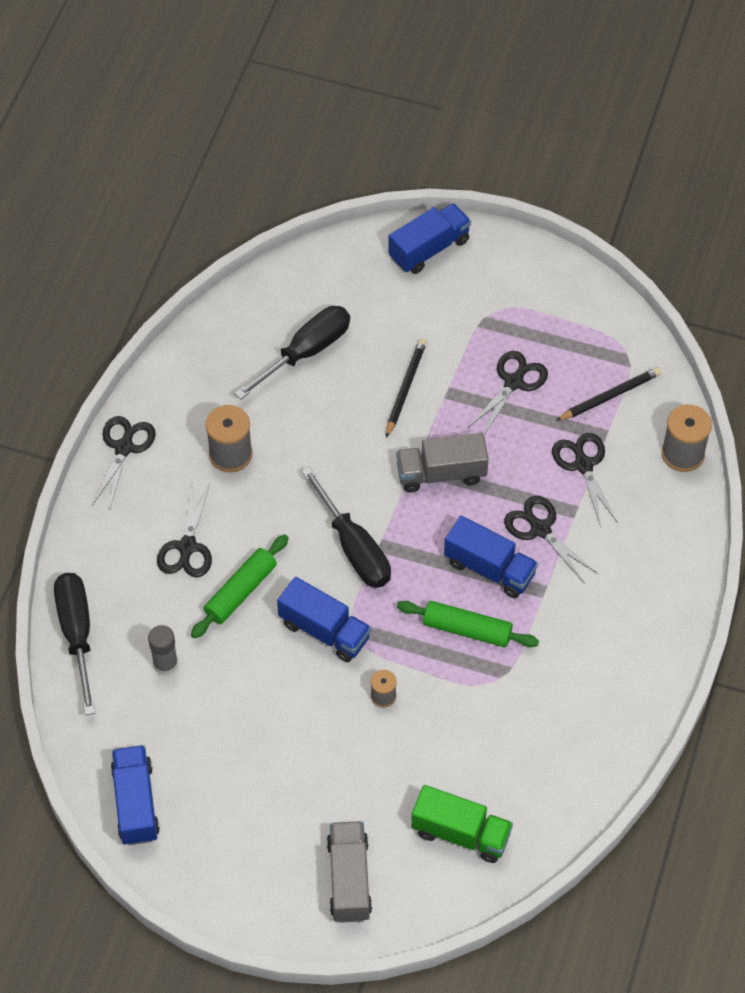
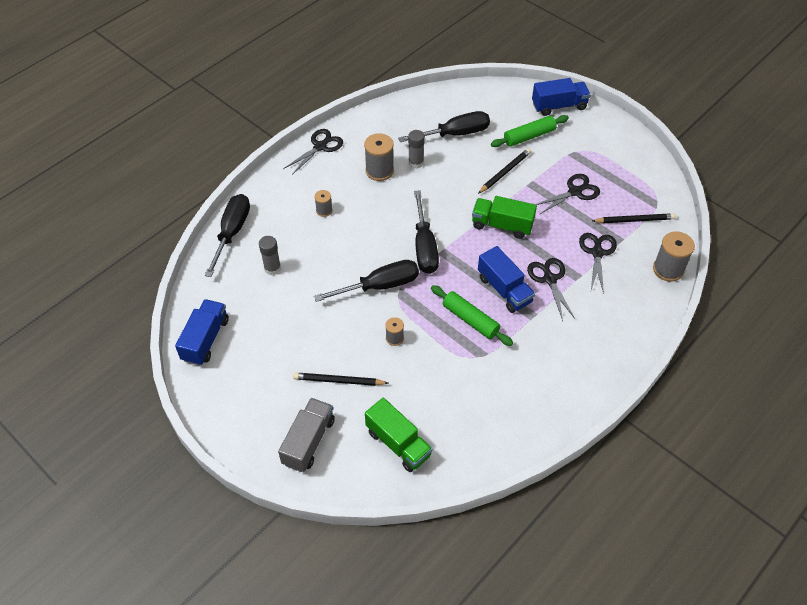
camera: 25 degrees right, 5 degrees down
(187, 548) = (324, 210): black scissors -> grey spool
(240, 591) = (341, 245): green rolling pin -> green rolling pin (529, 136)
(275, 421) = (416, 163): none -> grey glue stick
(324, 630) = (379, 286): blue truck -> black screwdriver
(343, 784) = (339, 381): none -> black pencil
(441, 473) = (502, 225): grey truck -> green truck

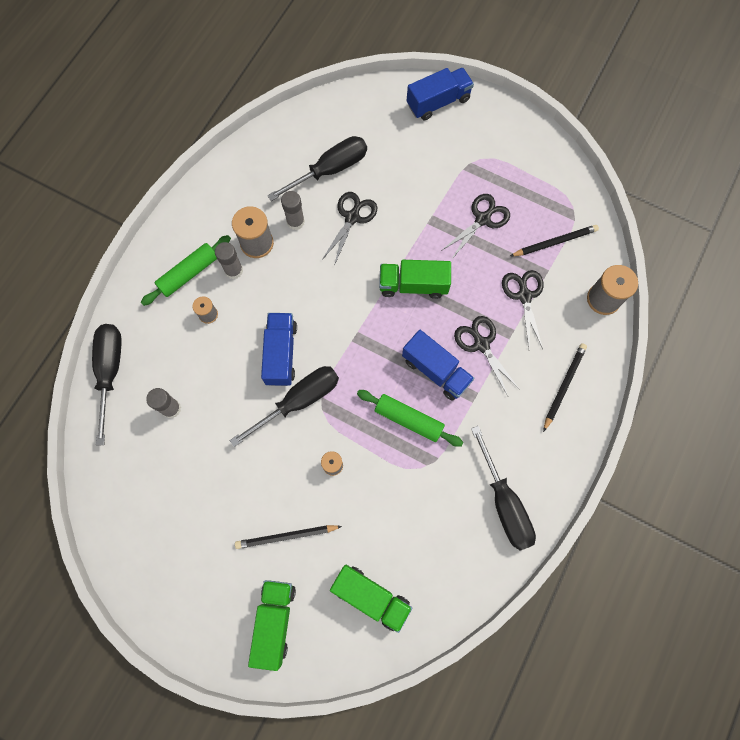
camera: 15 degrees left, 20 degrees up
(205, 340) = (123, 523): blue truck -> blue truck (281, 354)
(308, 441) = (275, 621): grey truck -> green truck
(320, 146) = (179, 224): black scissors -> black scissors (352, 217)
(354, 185) = (234, 270): none -> grey glue stick
(424, 246) = (334, 335): black screwdriver -> black screwdriver (504, 502)
(505, 172) = (399, 211): black pencil -> black pencil (563, 386)
(529, 136) = (414, 154): green rolling pin -> green rolling pin (189, 273)

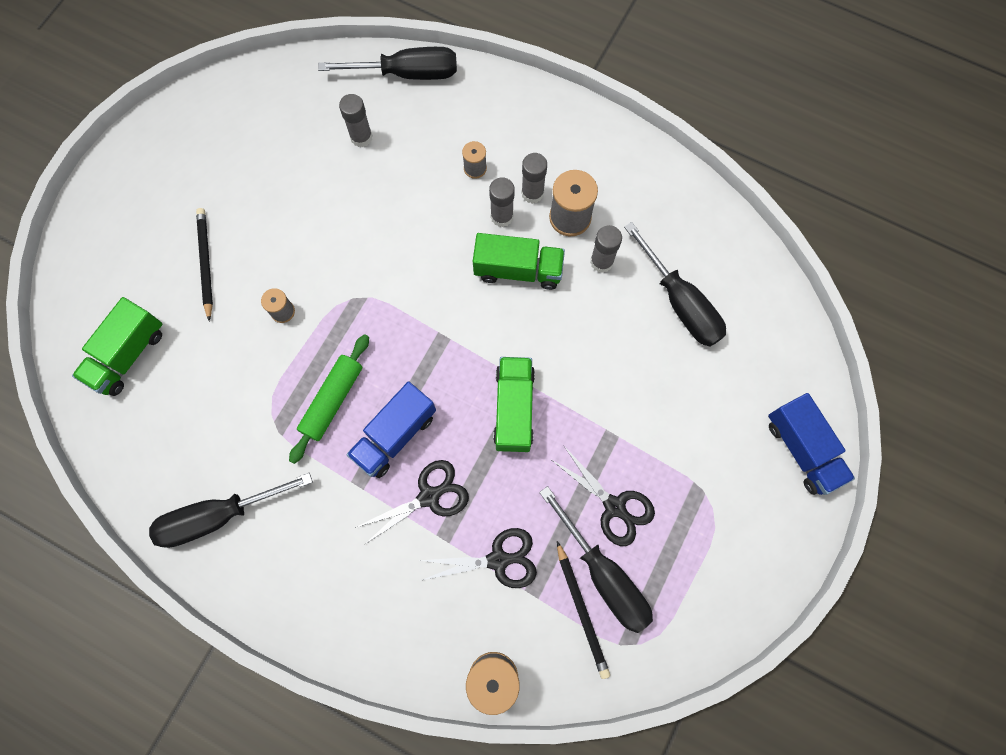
camera: 90 degrees right, 0 degrees up
(189, 273) = (528, 144): green rolling pin -> none
(253, 293) = (502, 216): none -> grey glue stick
(275, 621) = (116, 254): green truck -> green truck (518, 270)
(281, 354) = (423, 250): blue truck -> none
(298, 401) = (362, 271): black screwdriver -> black screwdriver (603, 574)
(352, 217) = (611, 331): black scissors -> none
(563, 386) = (366, 607): black pencil -> none

